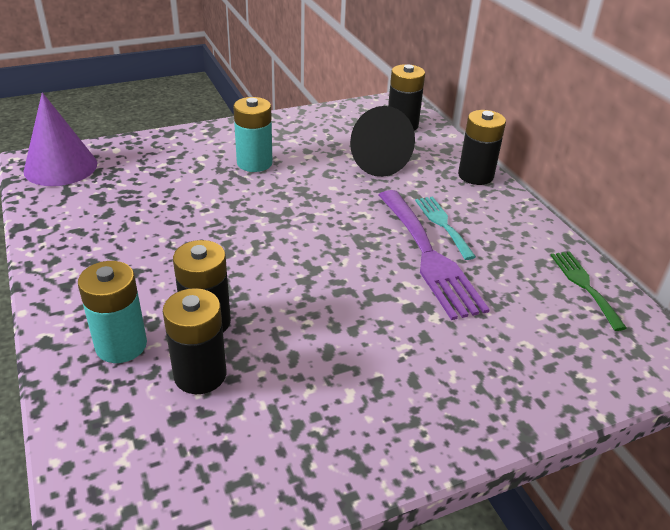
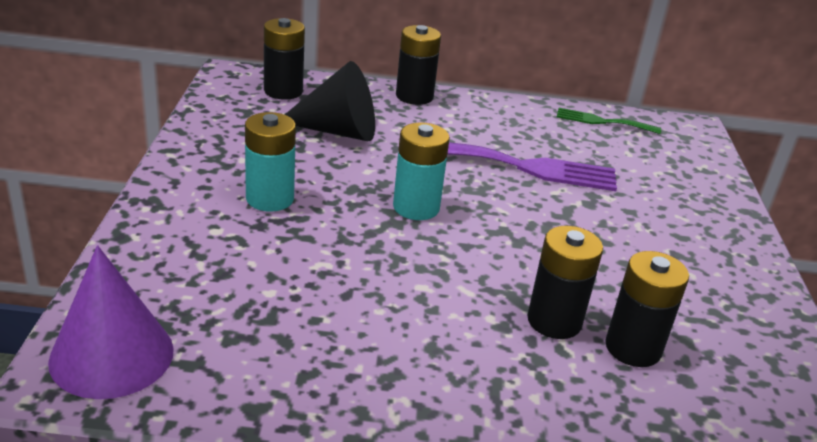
camera: 65 degrees left, 5 degrees down
(121, 345) = (564, 390): turquoise battery -> turquoise battery (416, 207)
(443, 224) = (480, 141): turquoise fork -> none

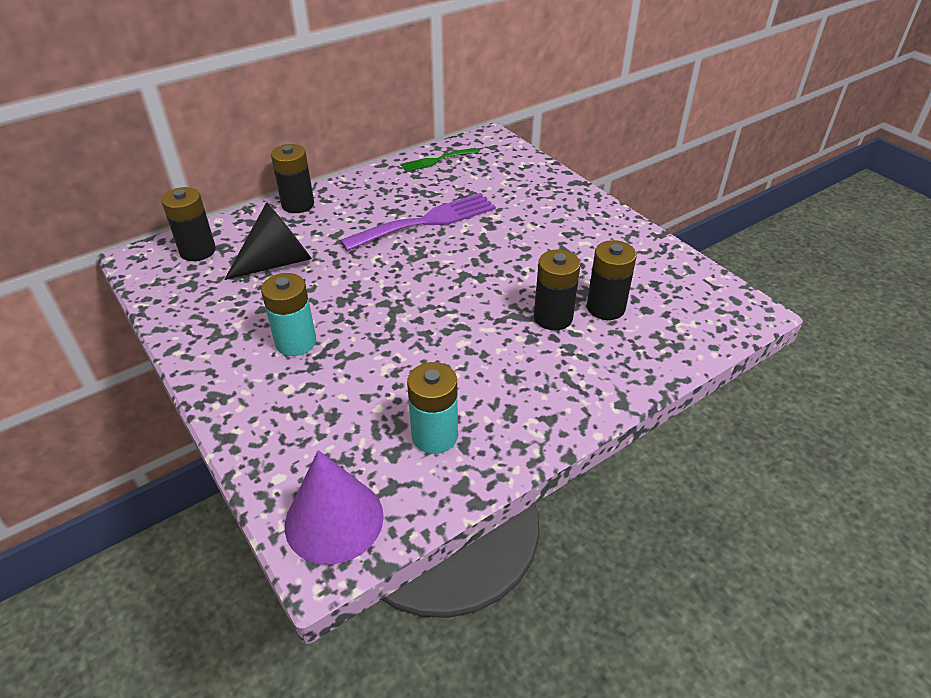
camera: 35 degrees left, 10 degrees up
(416, 207) = (396, 290): turquoise battery -> turquoise battery (434, 436)

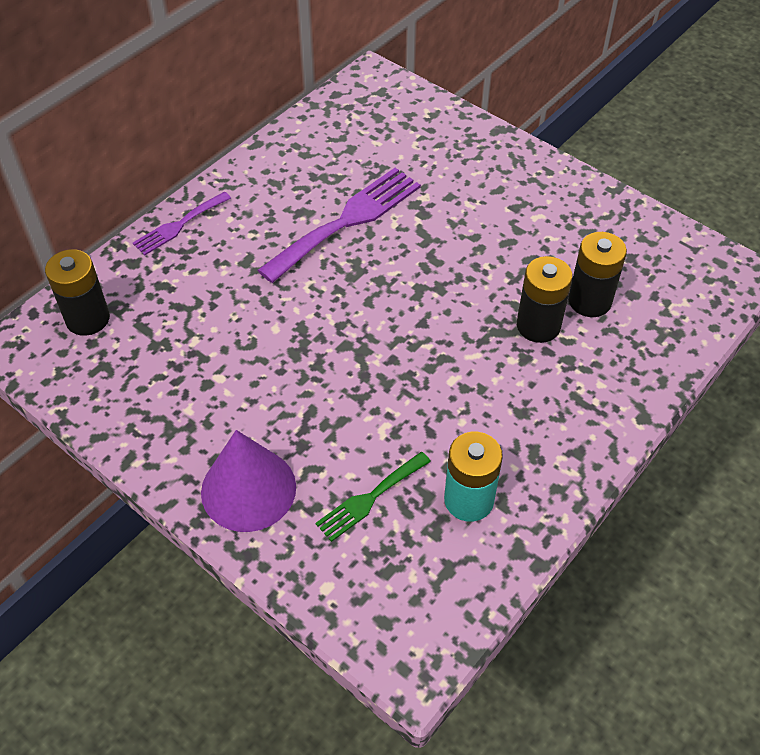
camera: 15 degrees left, 10 degrees up
(278, 262) = (195, 315): black cone -> none
(296, 342) = (268, 419): turquoise battery -> none
(298, 204) = (179, 225): black battery -> purple fork
(334, 520) = (406, 619): purple cone -> purple cone (248, 489)
(436, 161) = (321, 126): green fork -> green fork (370, 498)

